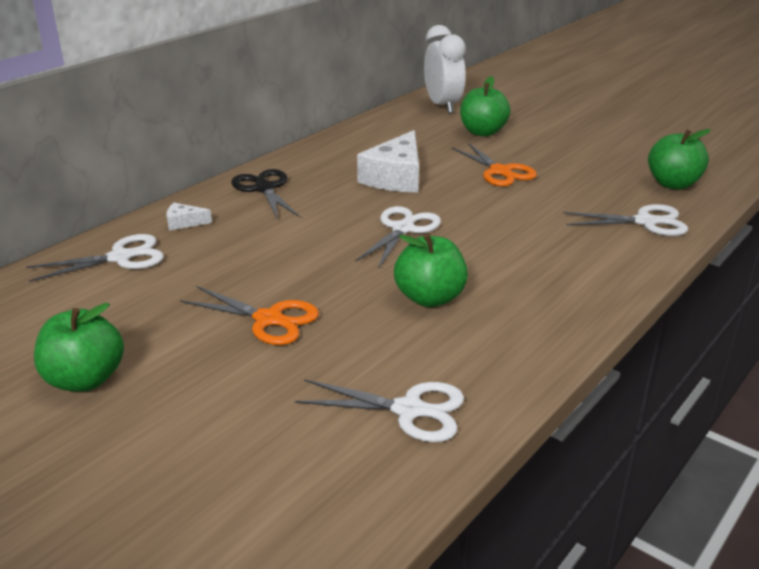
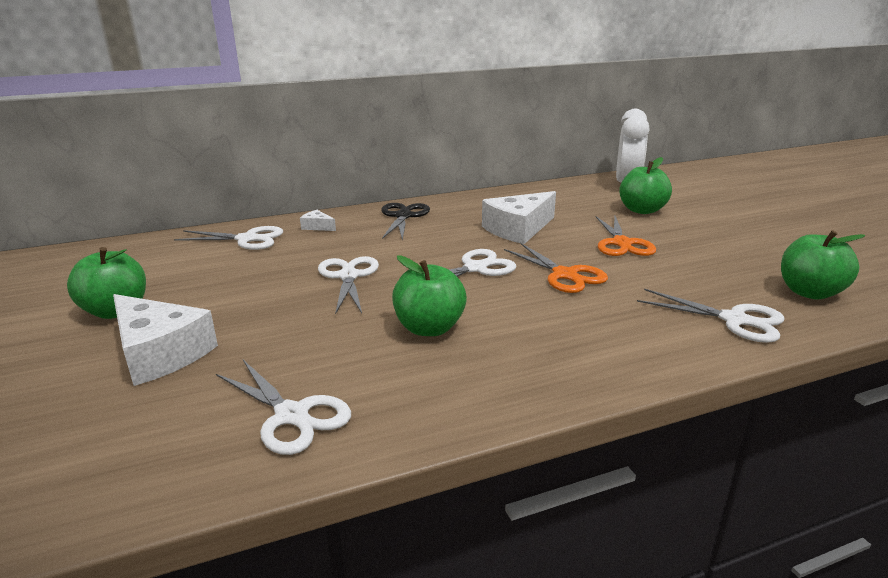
camera: 30 degrees right, 5 degrees down
(204, 403) = (160, 353): none -> white cheese
(269, 319) = (284, 307): orange scissors -> orange scissors (565, 275)
(292, 269) = (348, 276): none -> white scissors

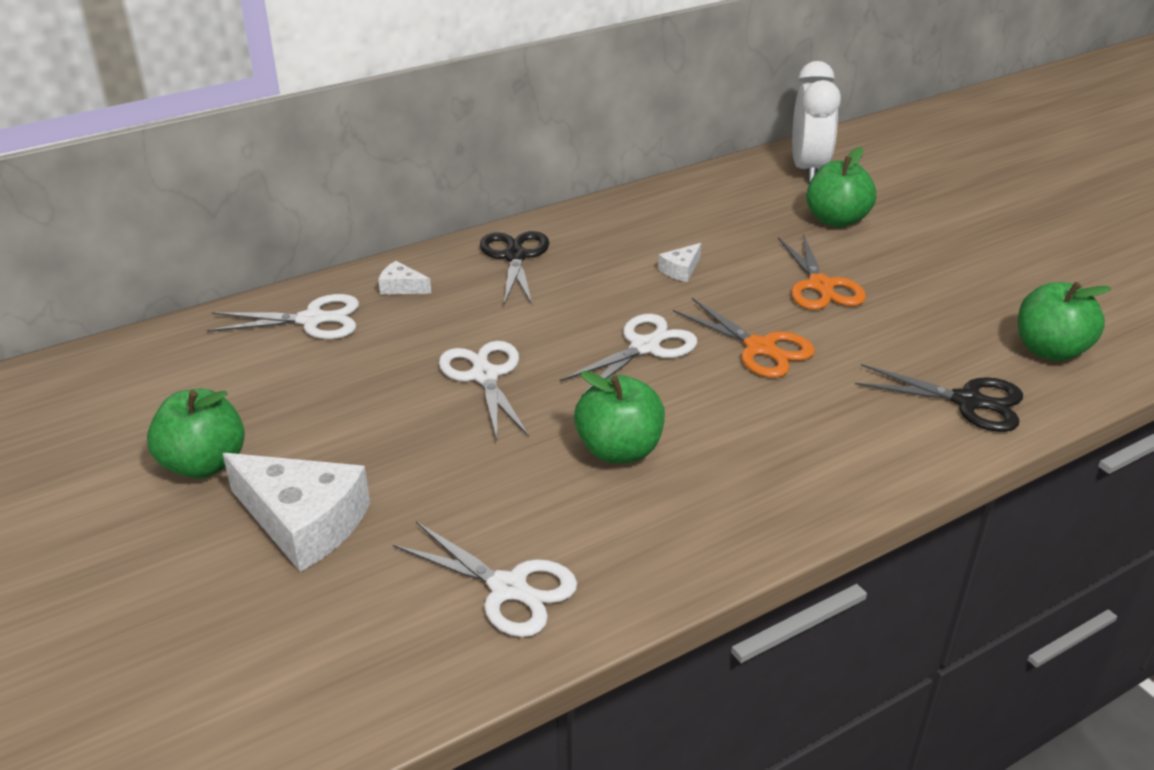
camera: 10 degrees left, 10 degrees up
(518, 229) = (681, 270): white cheese -> white cheese, size x0.45
(734, 320) = (968, 401): white scissors -> black scissors

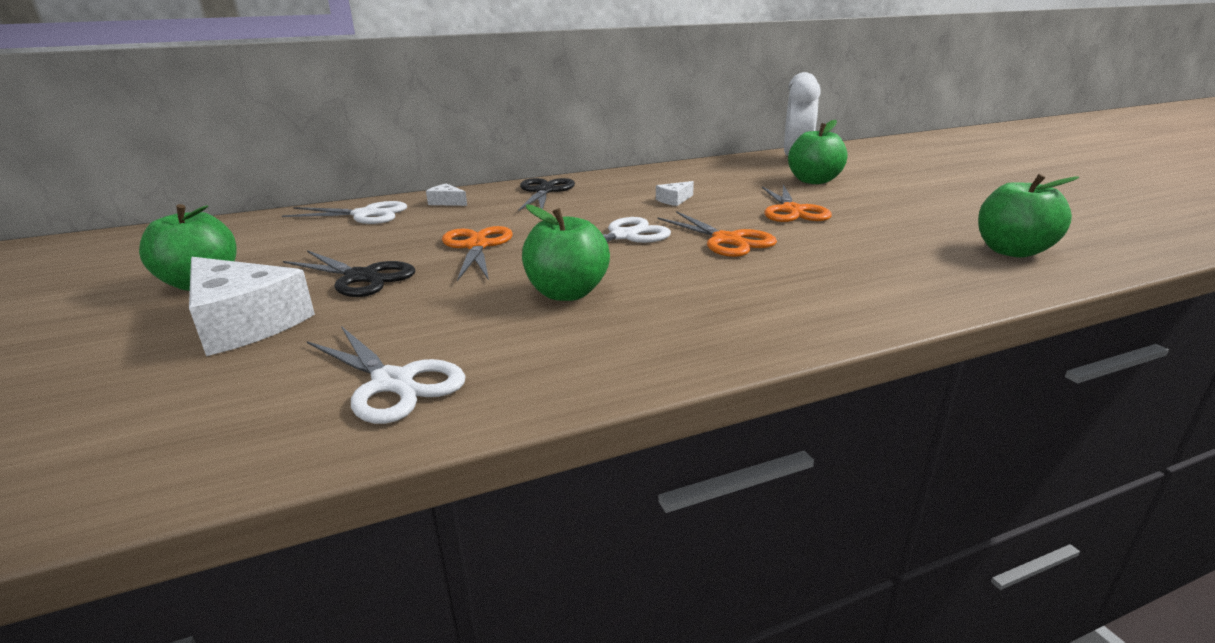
camera: 10 degrees right, 10 degrees down
(484, 375) = (477, 246): white scissors -> orange scissors
(968, 401) = (927, 279): black scissors -> black scissors (361, 277)

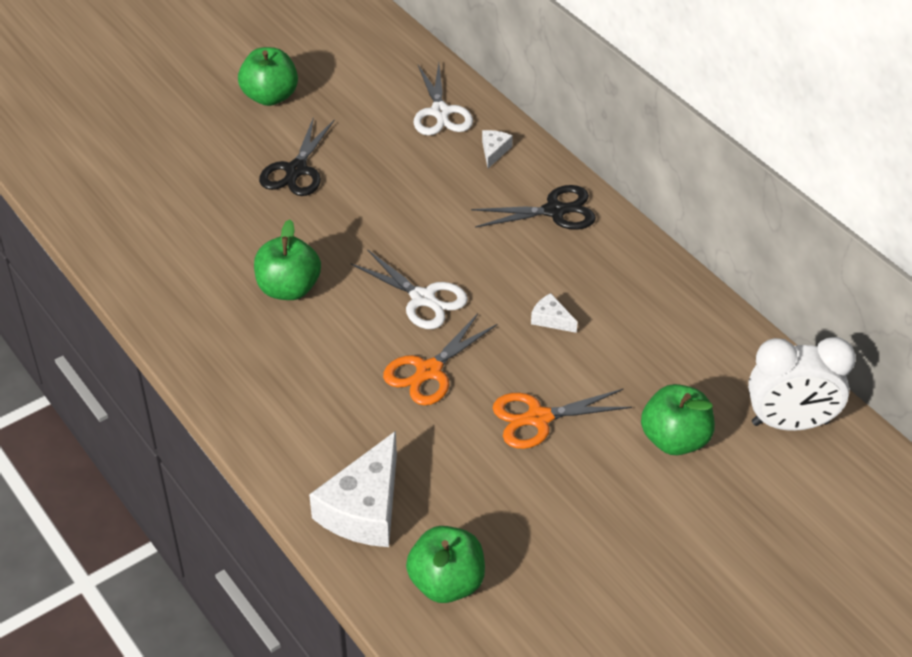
camera: 75 degrees right, 20 degrees up
(245, 323) = (215, 149): white cheese -> white cheese (364, 508)
(393, 383) = (152, 244): white scissors -> none
(477, 246) = (375, 211): orange scissors -> none

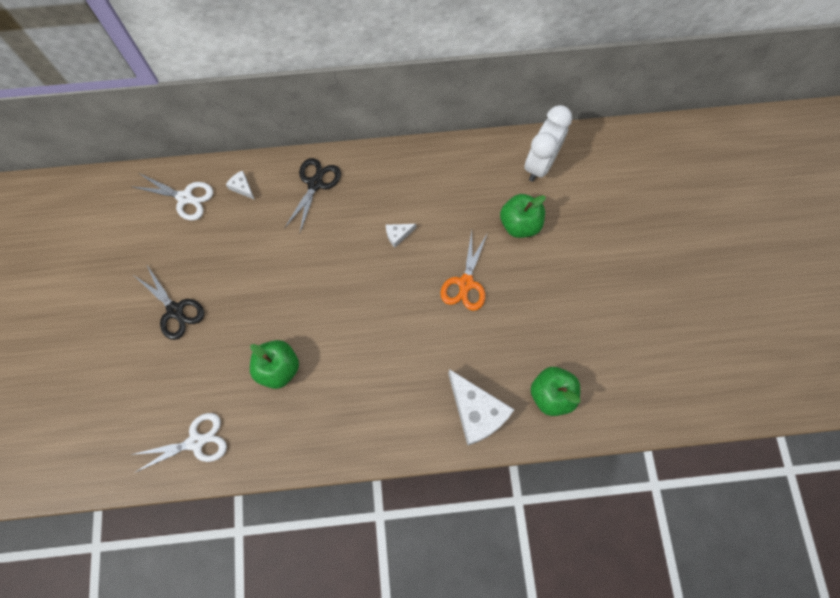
camera: 60 degrees left, 25 degrees up
(270, 96) = (91, 291): green apple -> none
(423, 299) = (337, 294): white scissors -> white scissors (196, 441)
(428, 371) = (396, 322): orange scissors -> none

